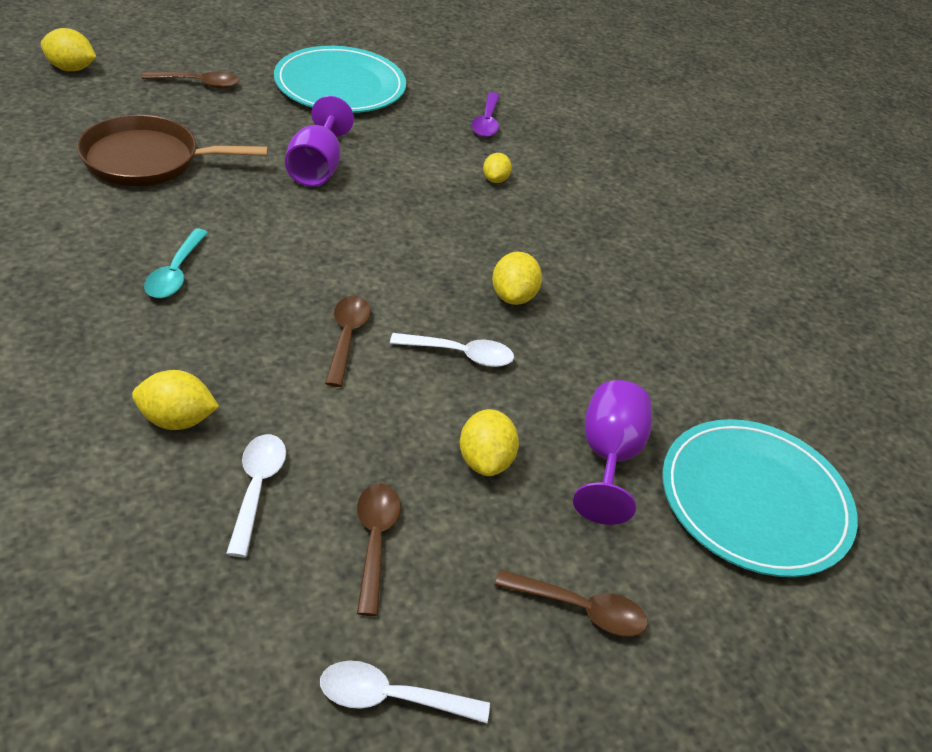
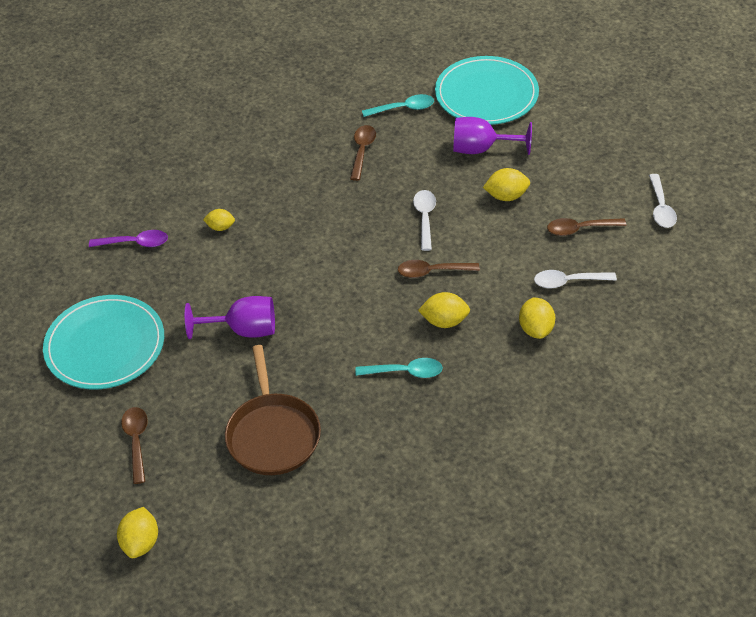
camera: 90 degrees left, 5 degrees up
(513, 296) = (358, 201): yellow lemon -> yellow lemon (444, 321)
(581, 609) = (584, 152): brown spoon -> brown spoon (362, 151)
(717, 386) = (403, 108): none -> turquoise spoon

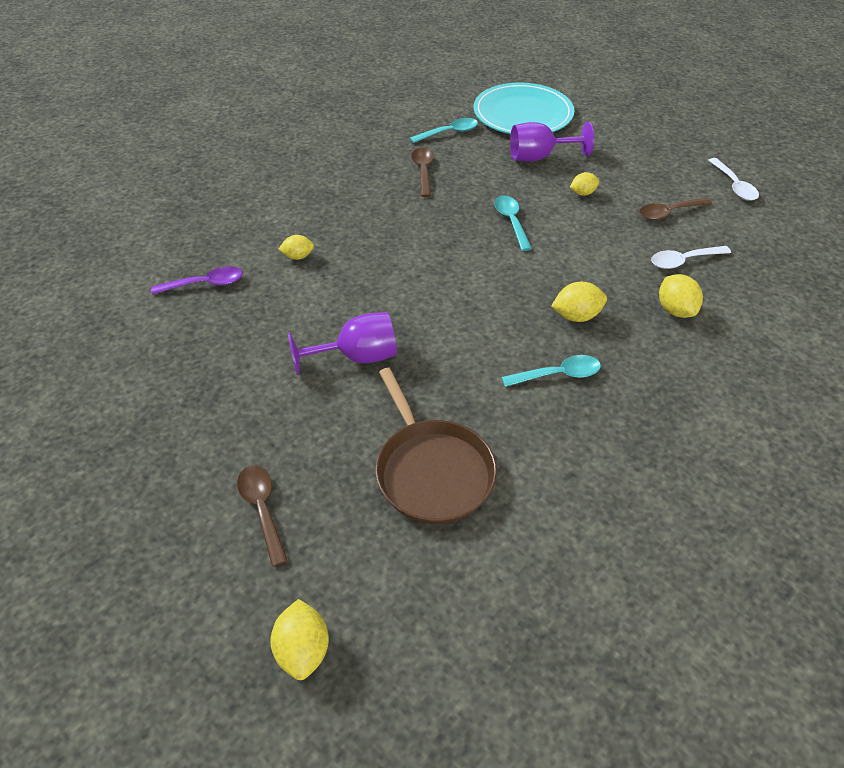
camera: 15 degrees left, 0 degrees up
(105, 345) = (194, 398): turquoise plate -> none
(425, 218) = (511, 221): white spoon -> turquoise spoon
(432, 272) = (541, 270): brown spoon -> none
(506, 196) = (583, 193): yellow lemon -> yellow lemon, size x0.67

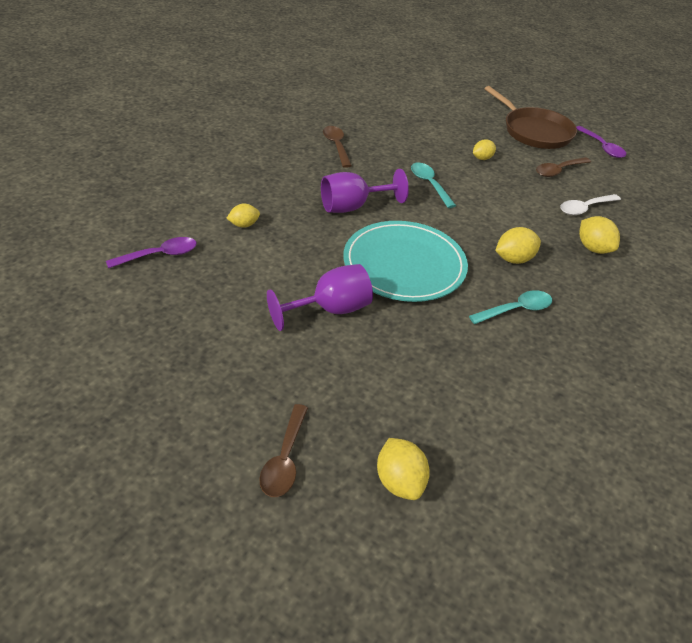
camera: 15 degrees left, 5 degrees down
(262, 509) = (284, 459): brown spoon -> brown spoon turned 135 degrees counterclockwise
(303, 650) = (369, 589): yellow lemon -> yellow lemon (399, 482)
(432, 471) = (435, 405): brown pan -> brown pan (534, 131)
(449, 133) = (349, 113): turquoise spoon -> none
(523, 114) = (408, 96): turquoise plate -> turquoise plate (404, 264)
(539, 157) = (434, 130): purple goblet -> purple goblet (353, 207)
(734, 186) = (602, 147): white spoon -> purple spoon

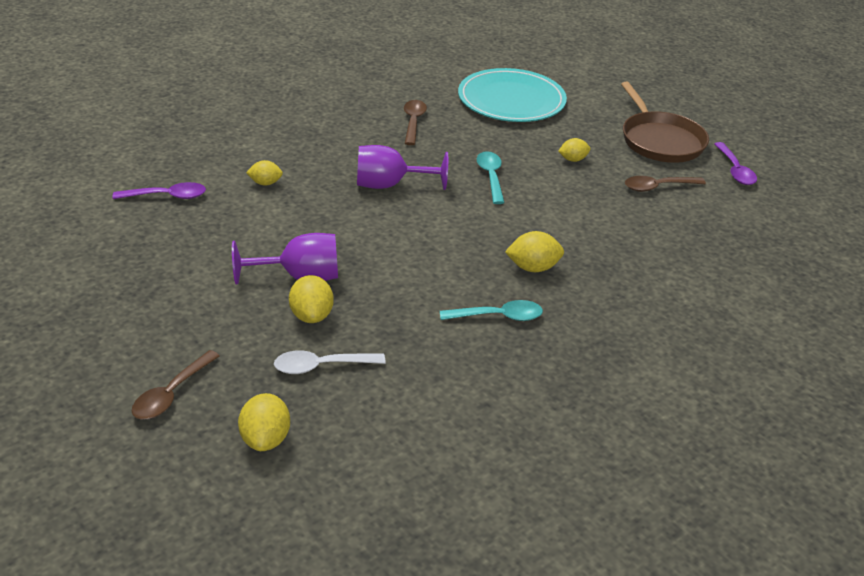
camera: 20 degrees right, 5 degrees down
(404, 264) = (406, 250): turquoise plate -> turquoise plate (511, 100)
(585, 208) = (659, 232): white spoon -> white spoon (321, 366)
(593, 248) = (637, 274): yellow lemon -> yellow lemon (311, 315)

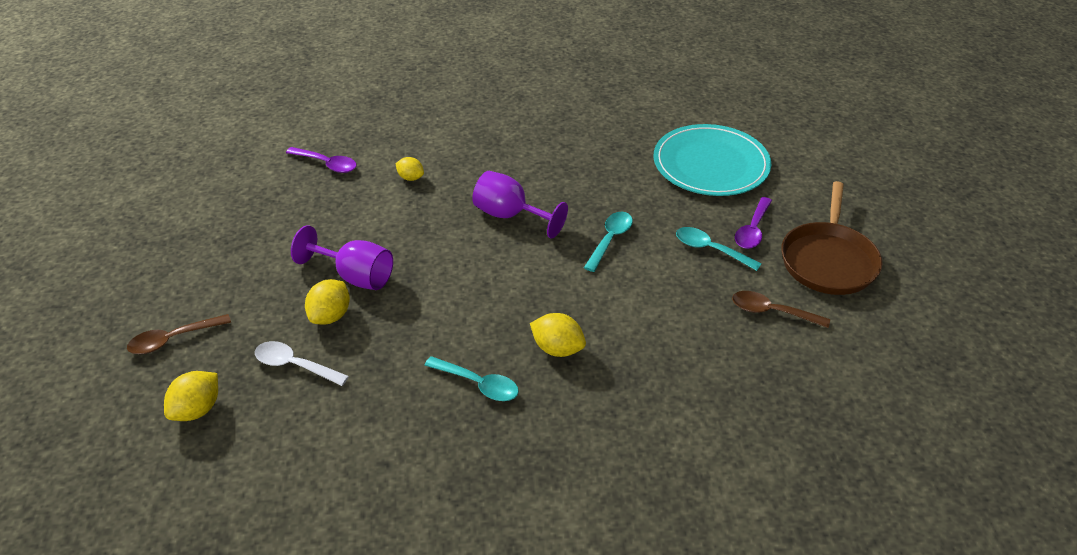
camera: 35 degrees right, 5 degrees up
(413, 122) = (592, 158): brown spoon -> none
(573, 159) = (710, 249): yellow lemon -> turquoise spoon
(735, 170) = (882, 325): purple spoon -> purple spoon (752, 230)

